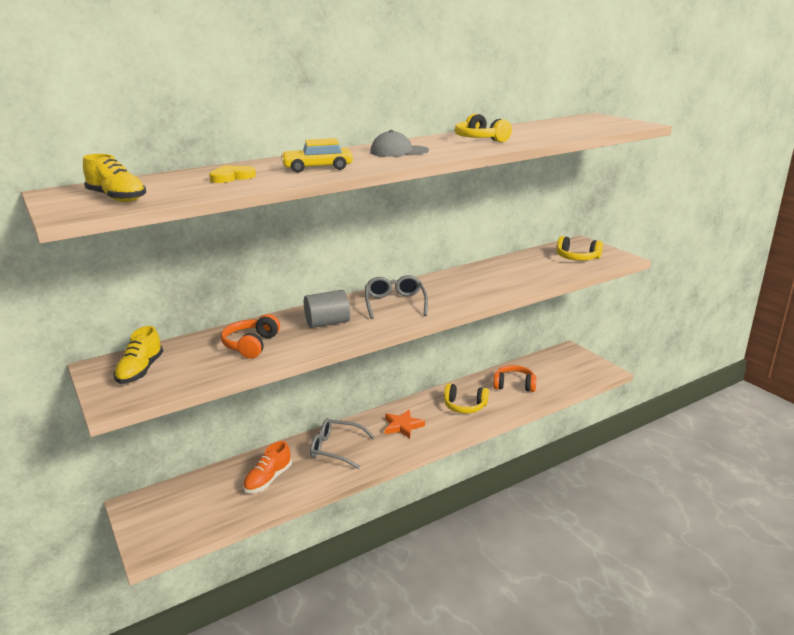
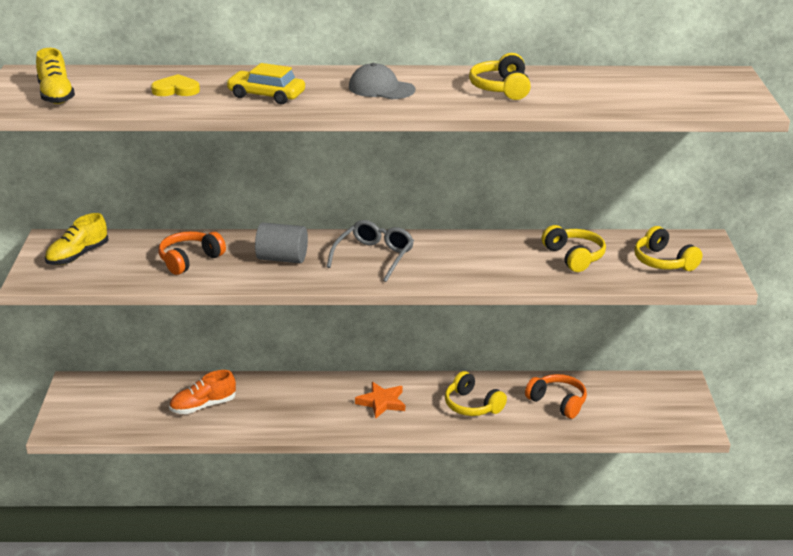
camera: 30 degrees right, 5 degrees up
(336, 449) = (292, 400): grey glasses -> none
(523, 269) = (574, 257): none -> yellow headphones

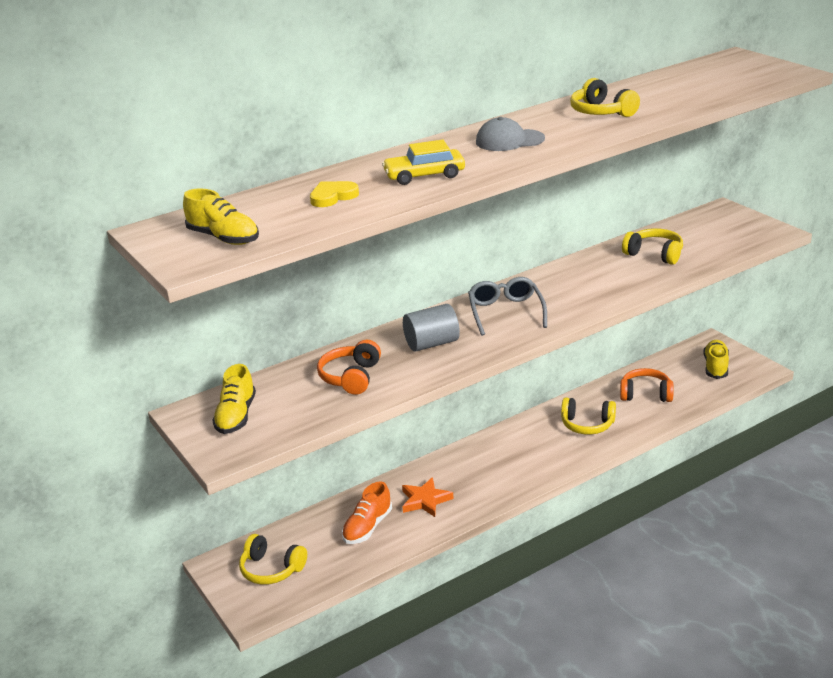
camera: 30 degrees left, 0 degrees up
(381, 402) = (515, 454): orange star -> orange star (425, 500)
(656, 407) = (715, 367): none -> yellow shoe
(663, 262) = (719, 234): yellow headphones -> yellow headphones (271, 569)

